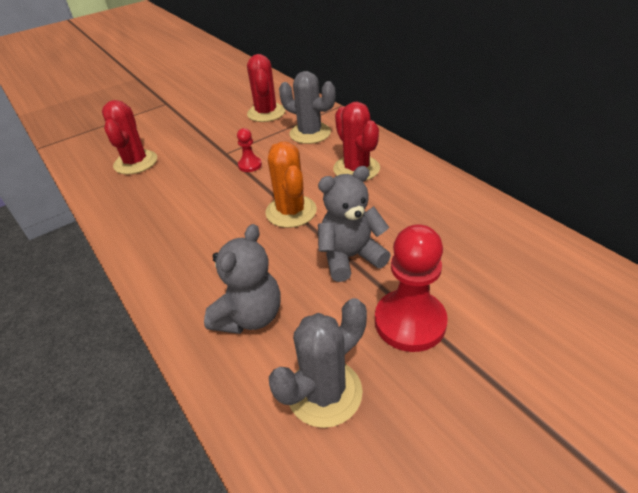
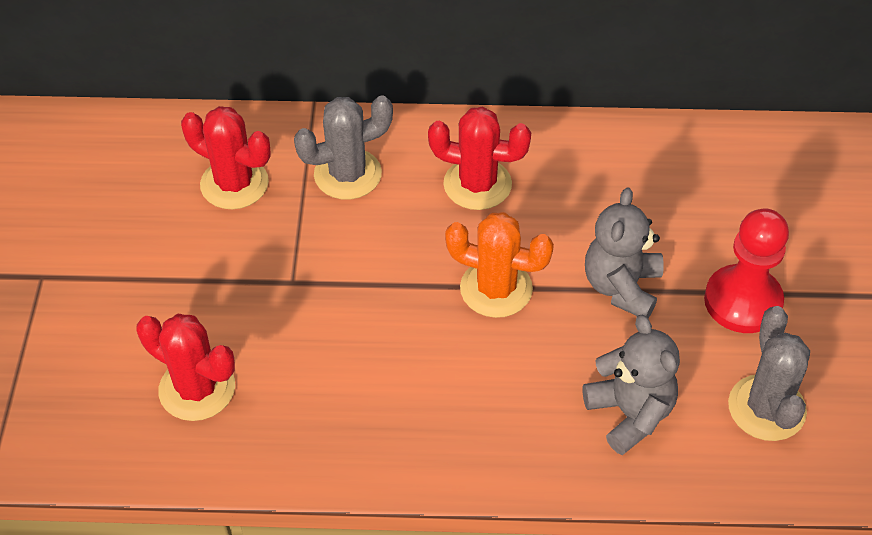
camera: 55 degrees left, 10 degrees up
(250, 165) = (354, 273): red pawn -> none

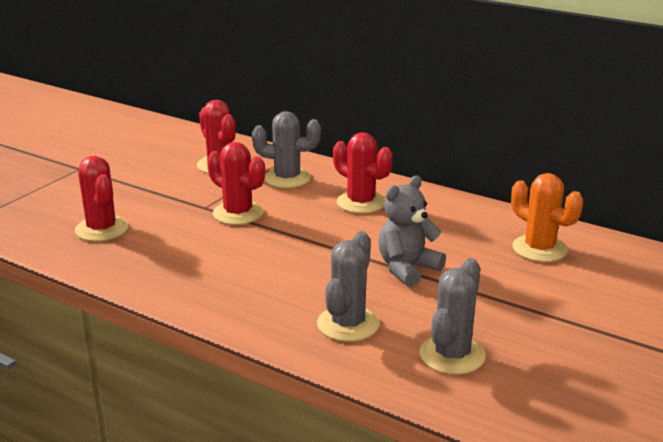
camera: 30 degrees right, 25 degrees down
(345, 275) = (238, 213): none -> red cactus
(496, 289) = (322, 245): orange cactus -> orange cactus (539, 249)
(630, 414) = (348, 324): grey teddy bear -> grey cactus
(742, 301) = (489, 301): red pawn -> none

